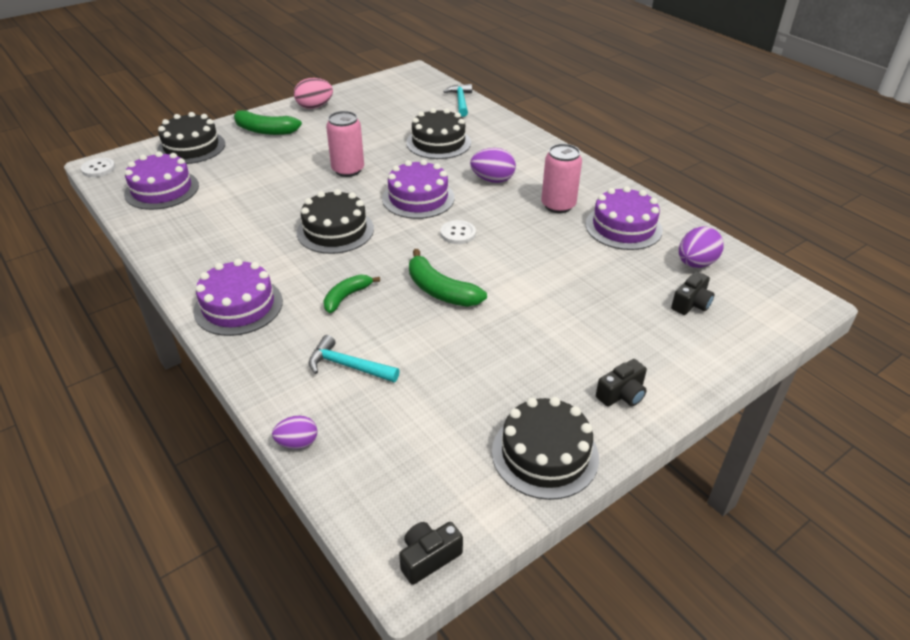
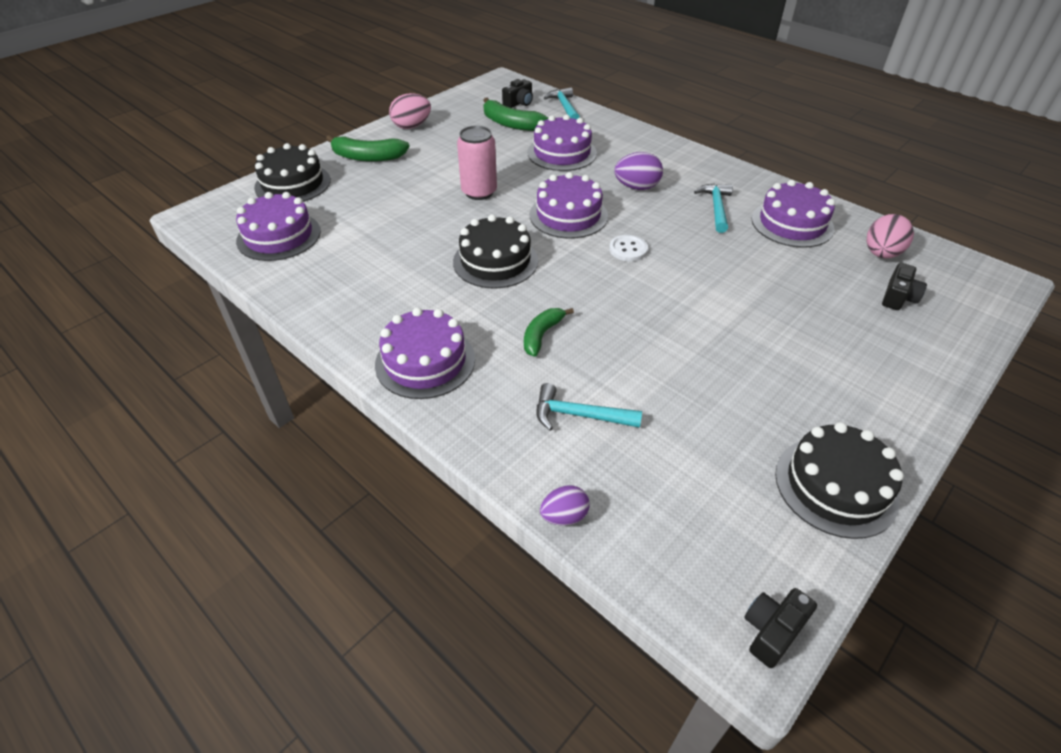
camera: 10 degrees left, 5 degrees up
(98, 169) = (193, 219): white button -> none
(438, 142) = (562, 153): black cake -> purple cake
(440, 290) = (639, 315): green banana -> green banana (511, 124)
(558, 205) = (716, 207): pink can -> turquoise hammer
(622, 394) = (880, 405): black camera -> black camera (519, 103)
(695, 263) = (881, 254): purple egg -> pink egg

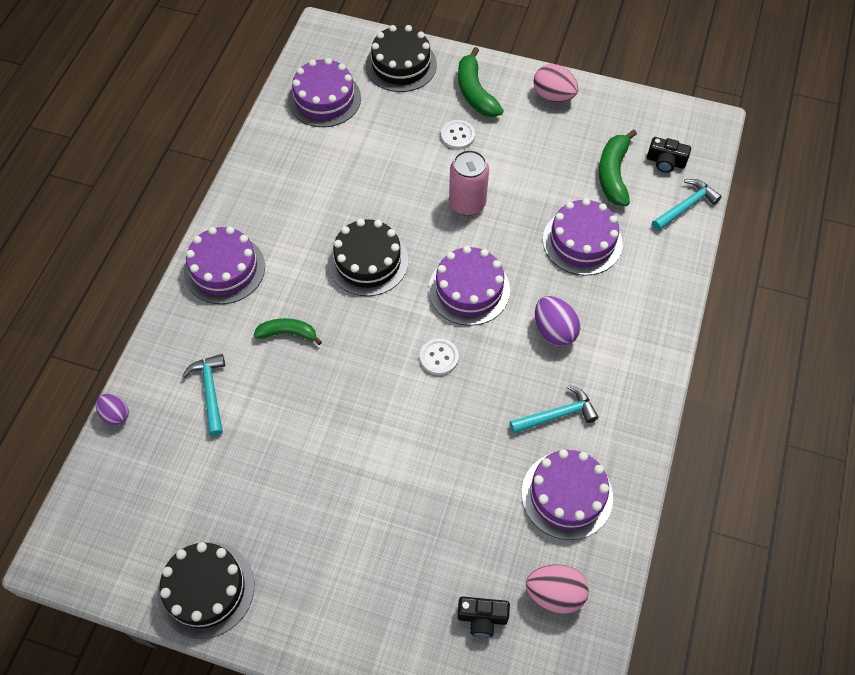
camera: 65 degrees right, 15 degrees up
(403, 177) = (457, 136): none -> white button
(772, 631) = (68, 566): black camera -> none

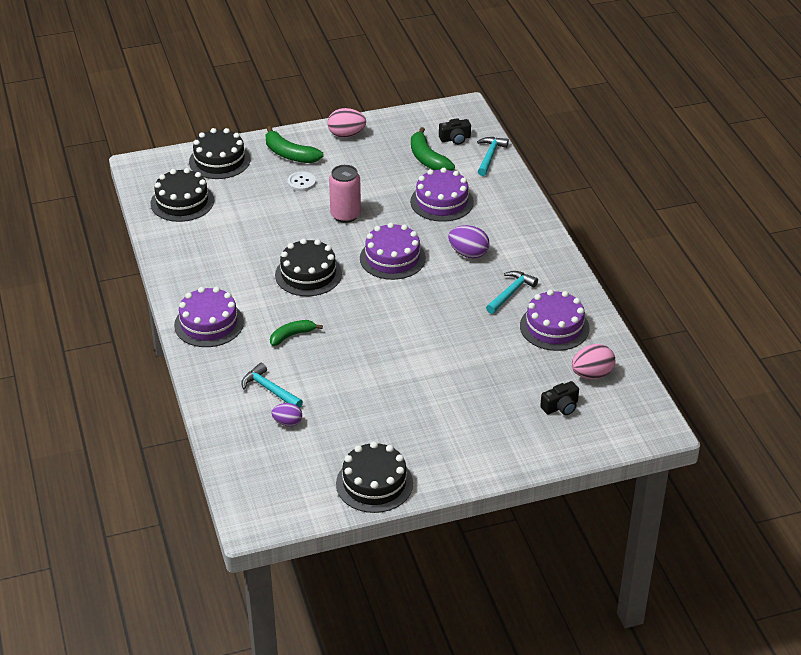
camera: 35 degrees left, 20 degrees down
(115, 415) = (214, 433): purple egg -> purple egg (287, 422)
(324, 99) = (182, 202): purple cake -> black cake
(439, 357) = (408, 300): white button -> none

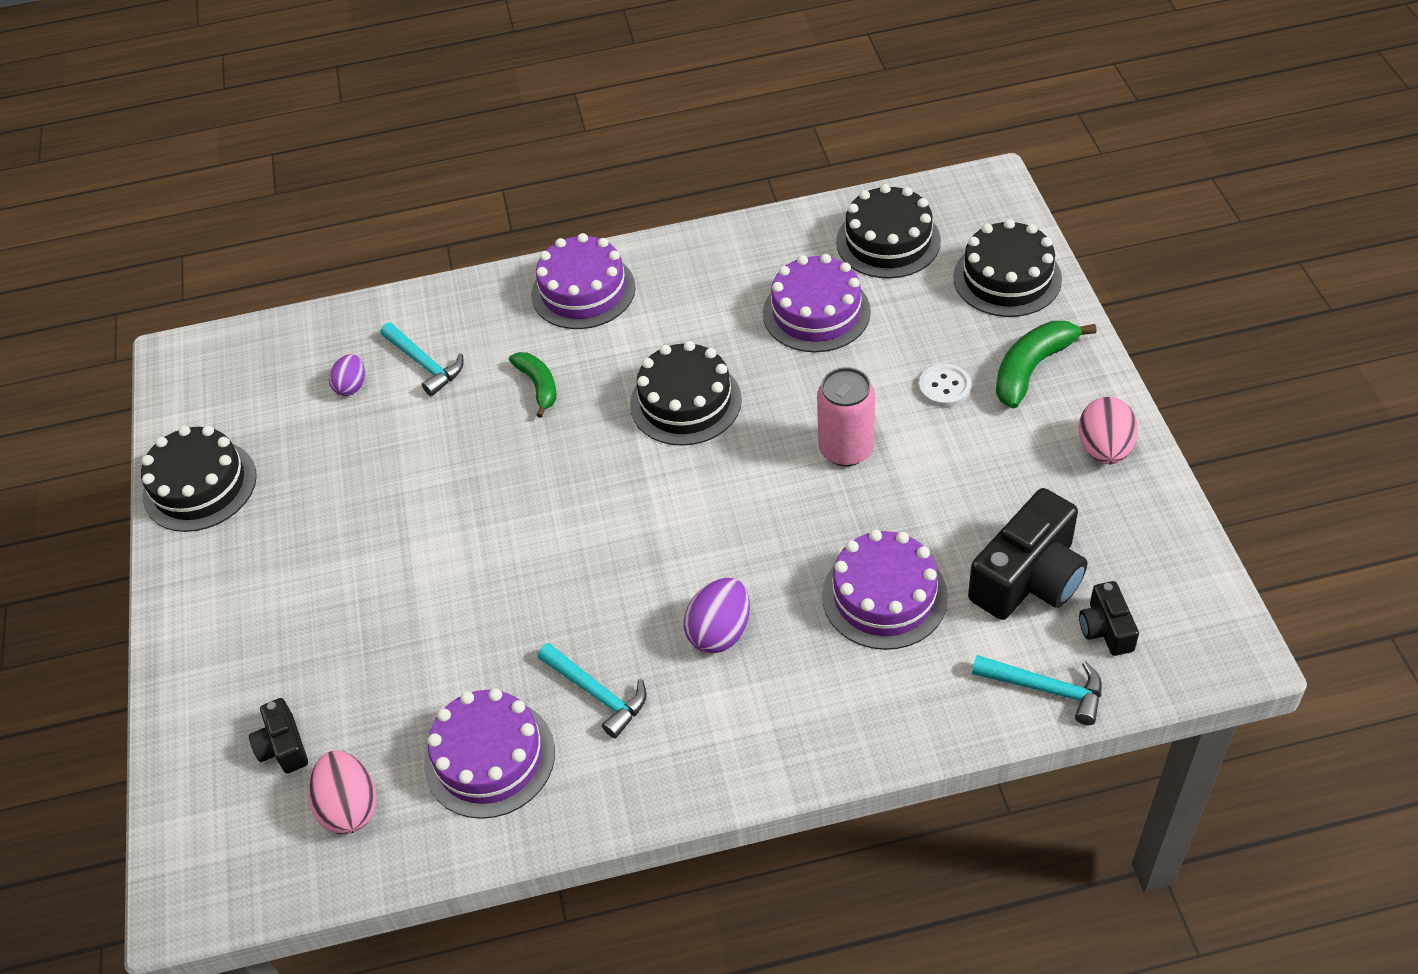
camera: 100 degrees right, 10 degrees up
(269, 389) = (425, 364): turquoise hammer -> turquoise hammer turned 90 degrees clockwise
(392, 258) = (717, 515): purple cake -> purple cake (816, 312)
(428, 159) = (1028, 578): green banana -> black camera

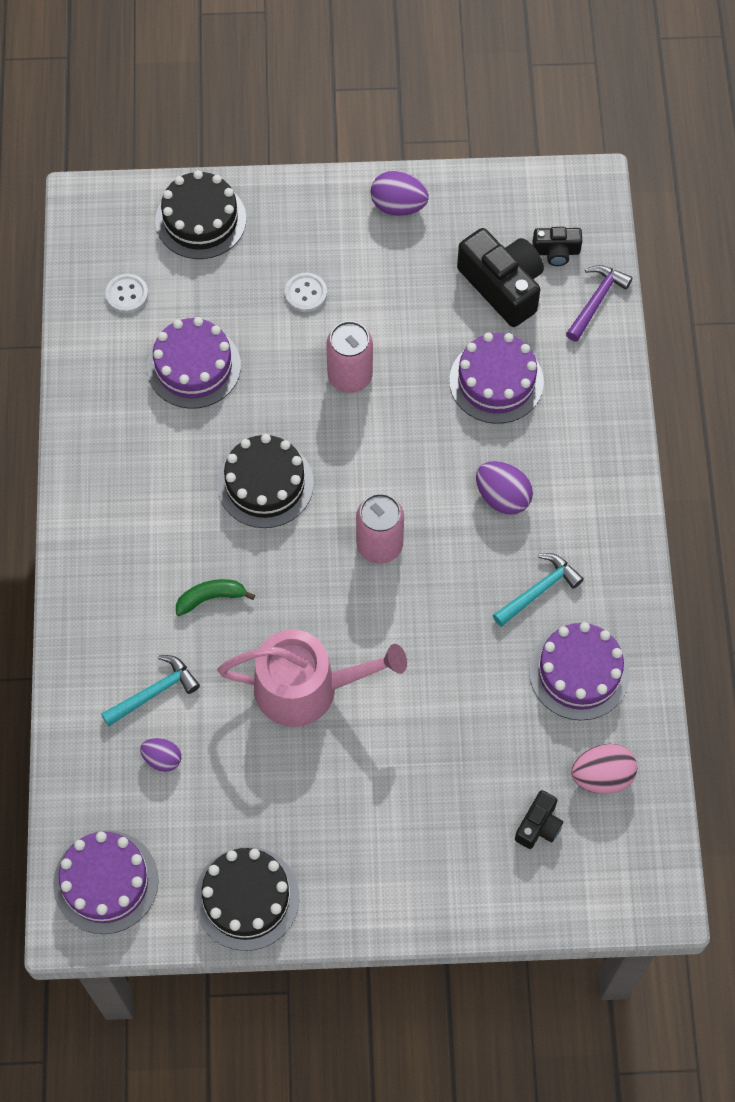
camera: 85 degrees left, 15 degrees up
(283, 746) = (538, 825): black camera -> black camera turned 45 degrees counterclockwise
(441, 488) = (306, 688): none -> pink watering can
(583, 291) = (104, 547): purple cake -> purple cake (106, 882)
(629, 520) = (379, 545): none -> pink can
(888, 241) = (127, 294): black cake -> white button
(1032, 368) = (304, 229): green banana -> none
(1046, 689) = (596, 301): turquoise hammer -> purple hammer
(1104, 449) = (398, 206): pink egg -> purple egg

